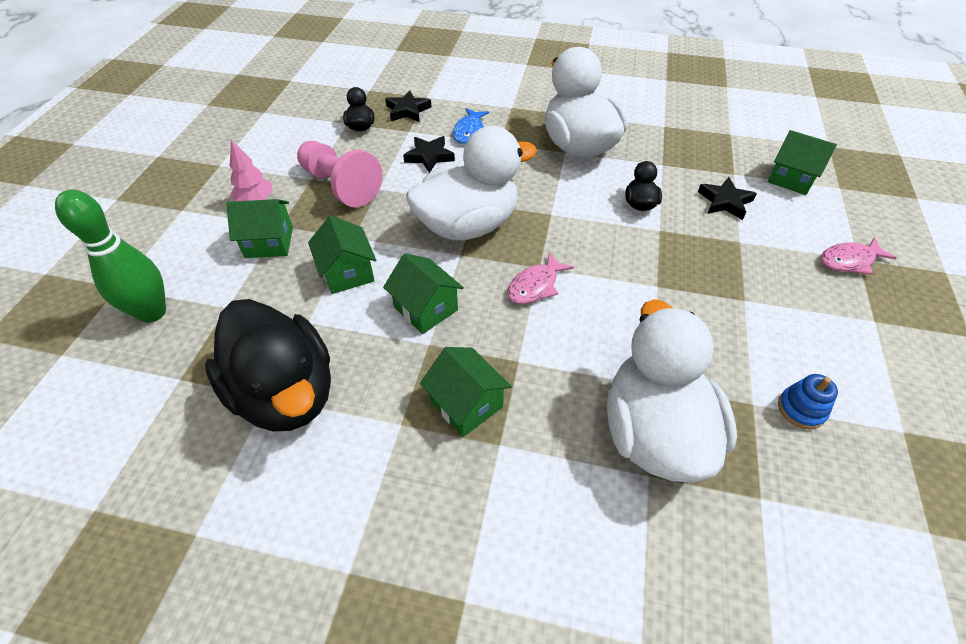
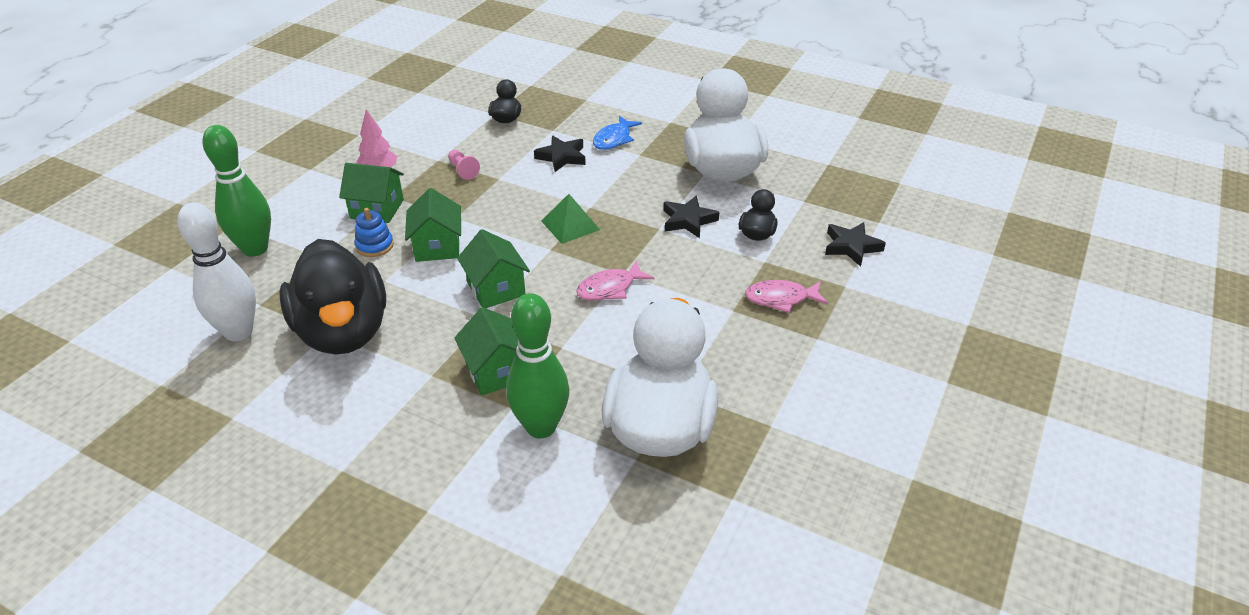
camera: 15 degrees right, 10 degrees down
(166, 419) = (238, 332): none -> white bowling pin
(340, 186) = (463, 170): pink pawn -> pink pawn, size x0.44
(407, 110) = (560, 110): black star -> black star (688, 220)
(468, 225) = (570, 225): white duck -> green pyramid
(539, 460) = (541, 427): none -> green bowling pin
(791, 179) = (941, 236): green house -> none
(801, 409) = (817, 439): blue stacking toy -> blue stacking toy (375, 246)
(849, 261) = (956, 324): pink fish -> pink fish (781, 299)

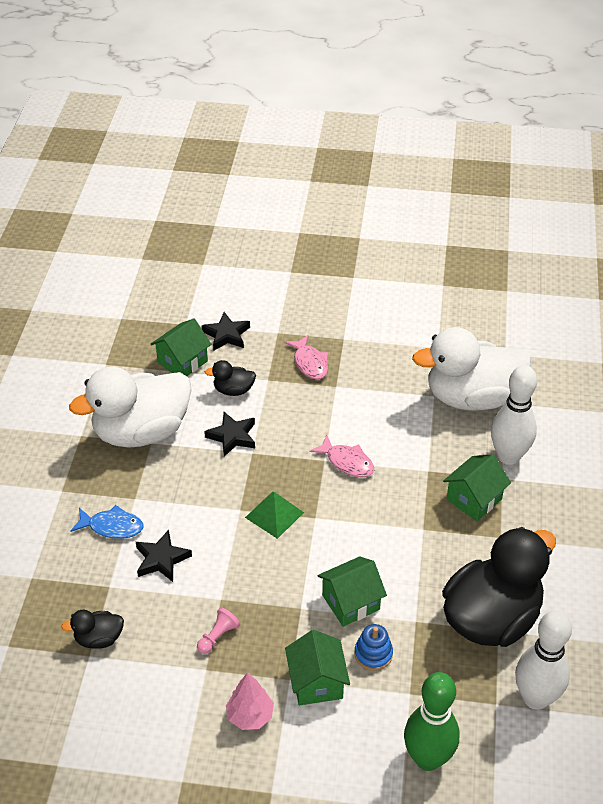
camera: 110 degrees left, 5 degrees up
(496, 289) = (385, 535): green house -> green house (182, 362)
(541, 427) = (508, 456): green bowling pin -> white bowling pin

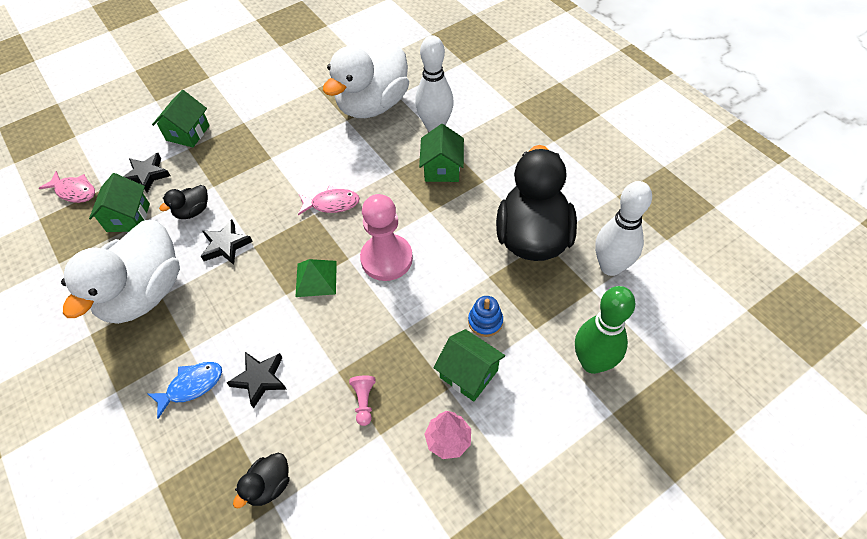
camera: 40 degrees left, 10 degrees up
(309, 363) = (234, 154): pink fish -> pink fish (74, 191)
(345, 541) = (386, 259): none -> pink pawn
(350, 602) = (433, 298): green house -> green house (188, 133)

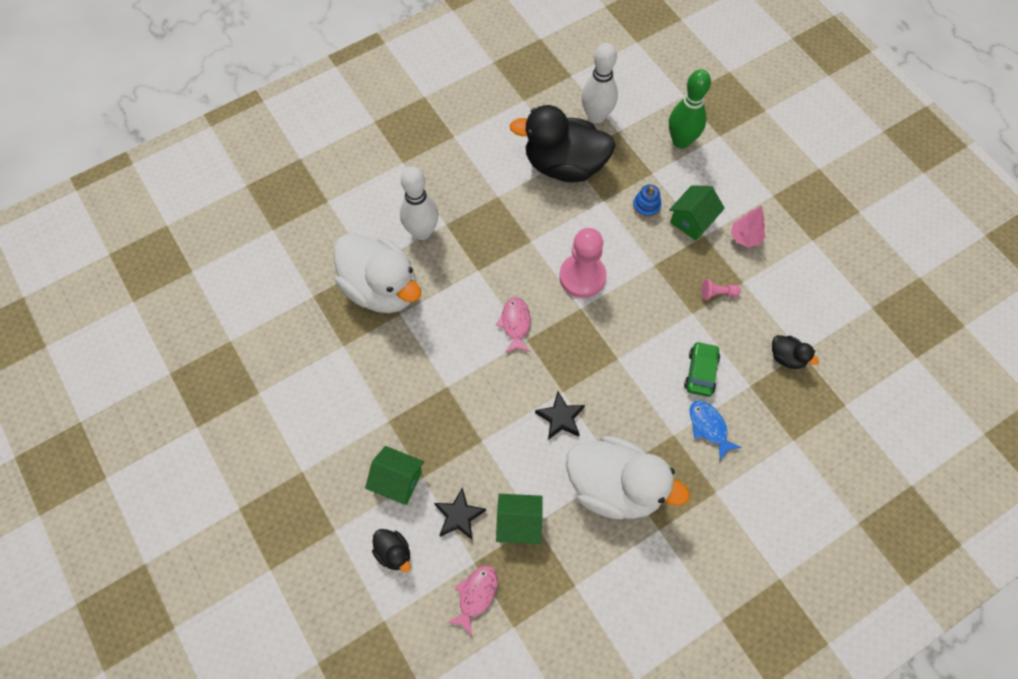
camera: 90 degrees left, 10 degrees up
(193, 211) = (515, 456): black duck -> black duck (394, 553)
(260, 379) = (701, 372): black star -> green car
(316, 278) = (601, 334): green pyramid -> none
(442, 169) = (479, 228): green house -> none

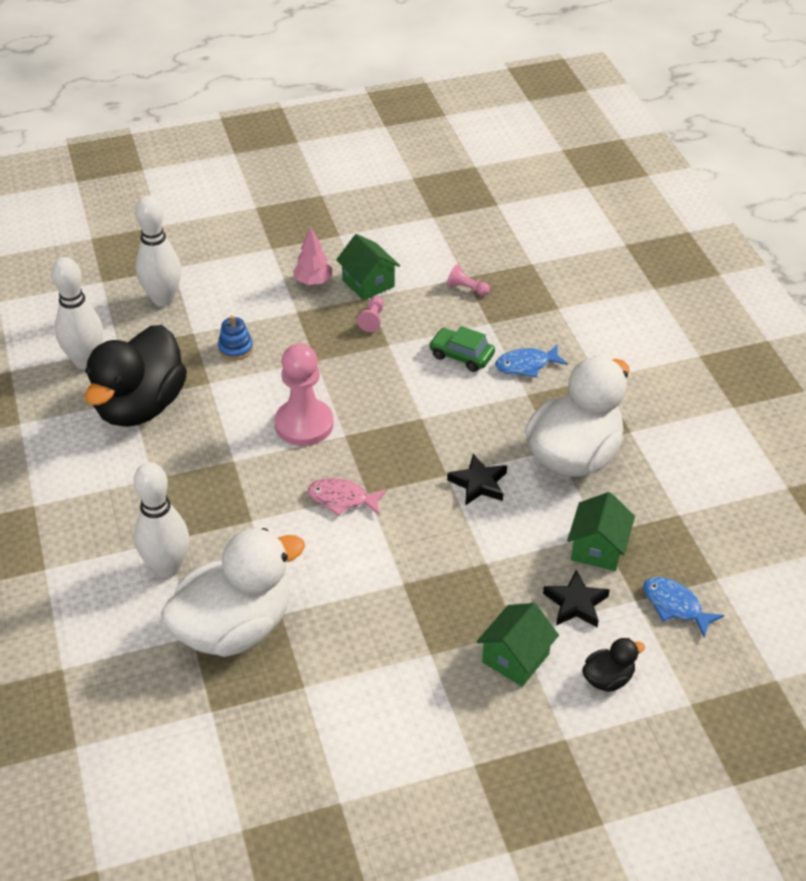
camera: 75 degrees left, 20 degrees down
(476, 595) = (675, 606): pink fish -> blue fish
(681, 141) = (163, 299): green bowling pin -> white bowling pin
(692, 221) = (273, 316): green house -> green house (368, 283)
(787, 357) = (466, 288): black duck -> pink pawn

